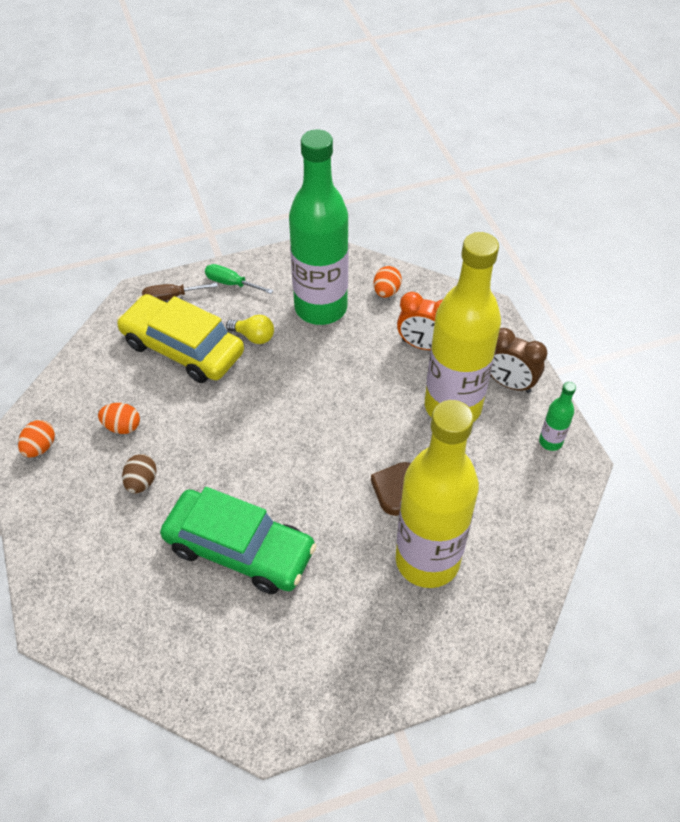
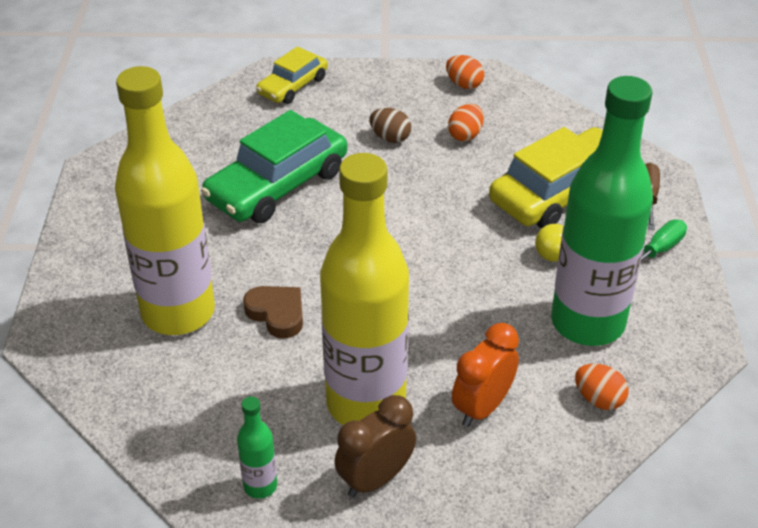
camera: 110 degrees right, 10 degrees down
(73, 596) = (293, 86): none -> yellow car

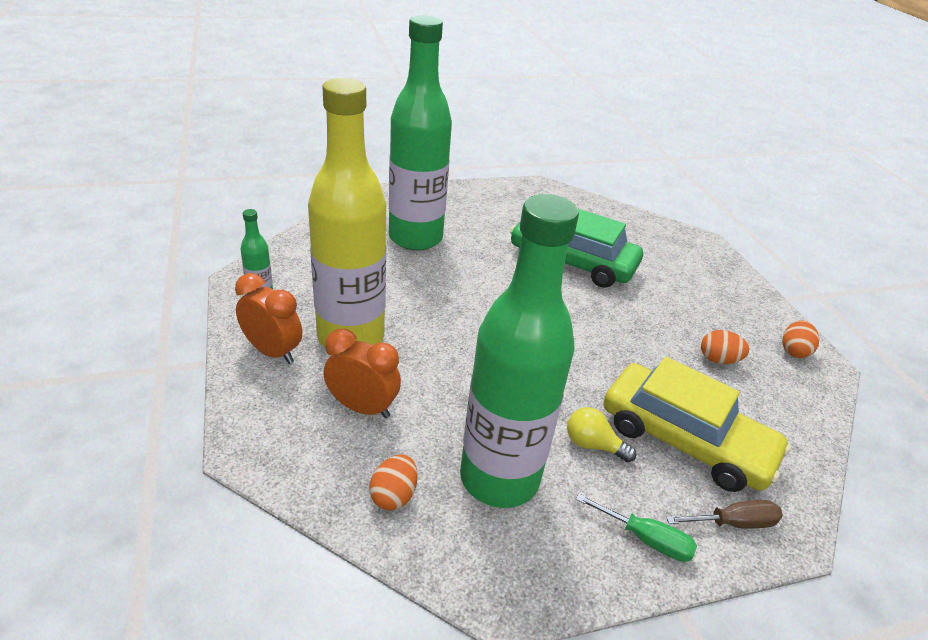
camera: 70 degrees right, 5 degrees down
(178, 312) = (415, 238): yellow bottle -> green bottle
(277, 314) = (431, 280): brown heart -> none
(293, 86) = (697, 252): yellow car -> none
(375, 479) = (273, 352): brown clock -> orange clock
(390, 138) = (675, 313): brown egg -> none

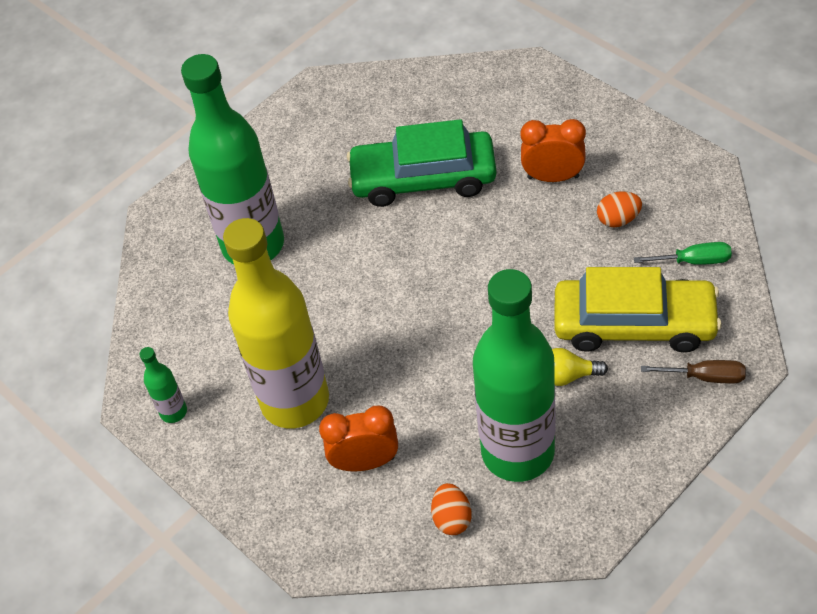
camera: 20 degrees left, 15 degrees up
(273, 352) = (242, 460): orange clock -> orange clock (553, 177)
(646, 539) = (652, 431): green screwdriver -> green screwdriver (694, 261)
(733, 523) = (705, 377): brown screwdriver -> brown screwdriver turned 45 degrees clockwise
(794, 351) = (675, 167): orange egg -> none

